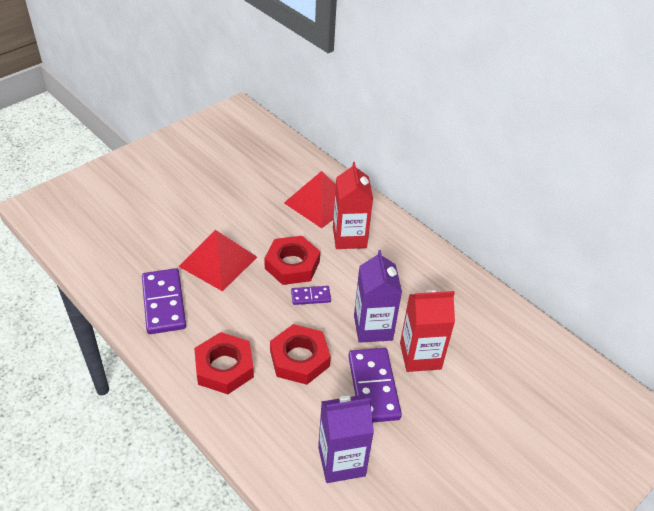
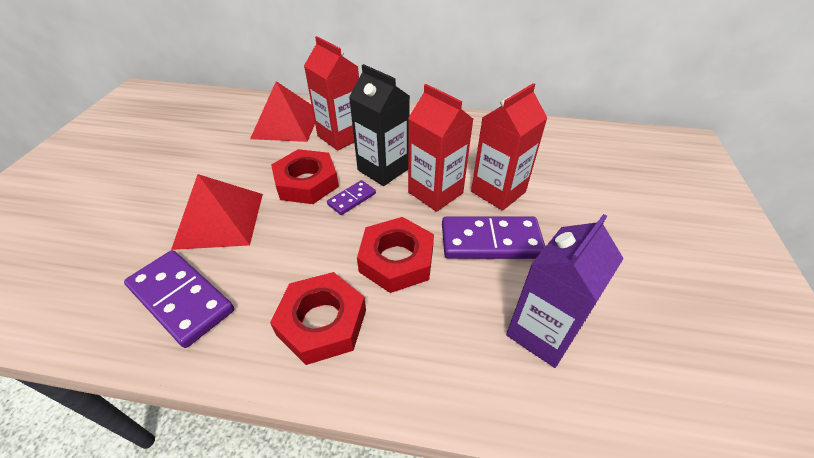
camera: 35 degrees left, 0 degrees up
(354, 285) = (383, 169): none -> black carton
(373, 327) = (435, 193): purple carton -> red carton
(373, 387) = (491, 241): purple domino -> purple domino turned 45 degrees counterclockwise

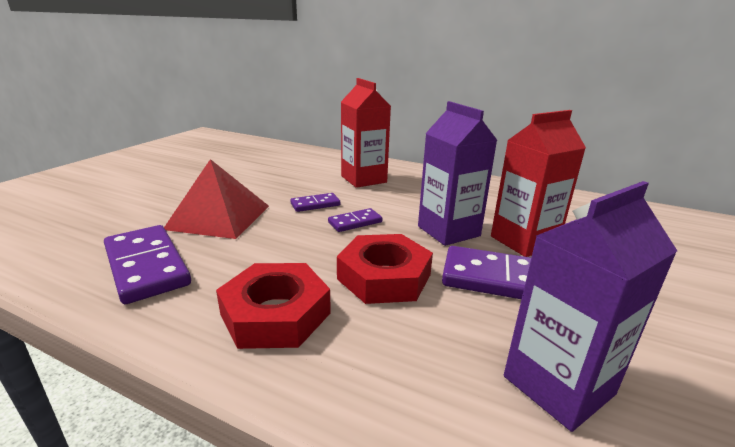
camera: 15 degrees right, 20 degrees down
(286, 124) = (316, 165): red pyramid -> none
(306, 182) = (315, 204): red nut -> purple domino
(383, 169) = (397, 206): black carton -> none
(435, 193) = (448, 231): red carton -> purple carton

